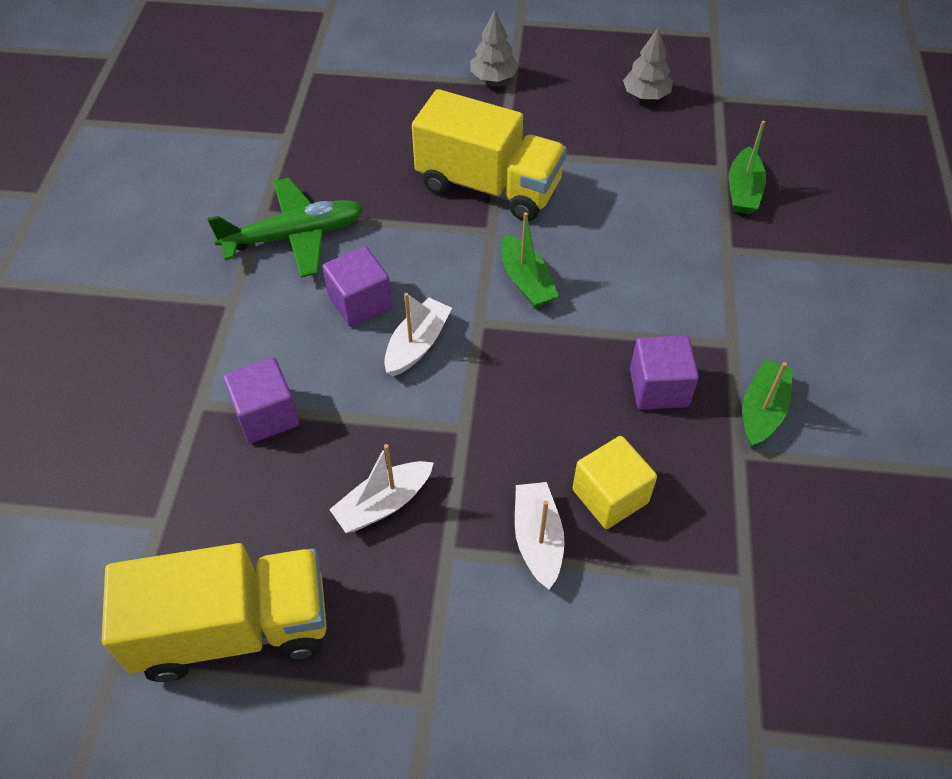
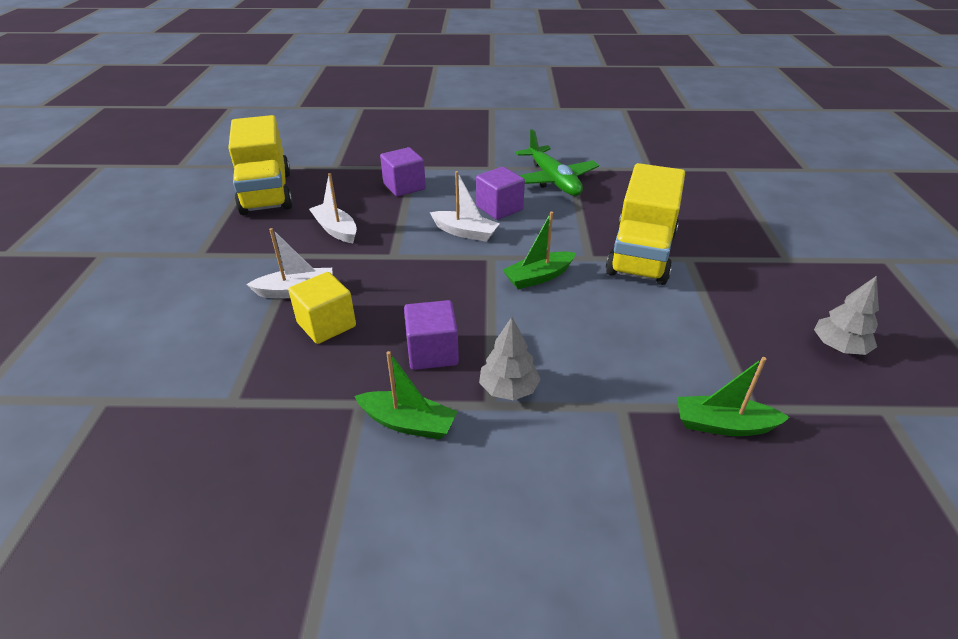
camera: 85 degrees right, 15 degrees down
(493, 78) = (786, 249): grey tree -> grey tree (508, 389)

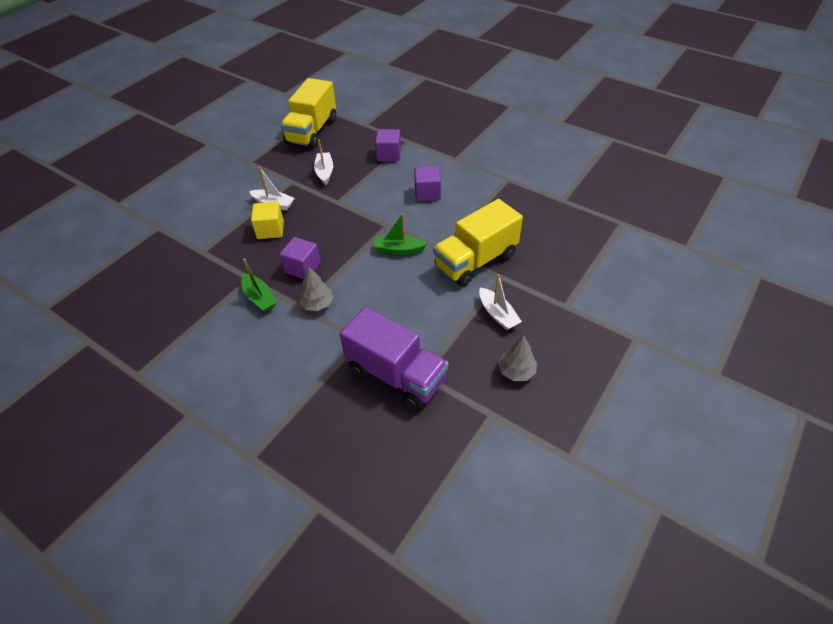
camera: 35 degrees right, 10 degrees up
(465, 232) = (390, 202): white boat -> white boat (497, 314)
(553, 180) = (484, 184): green plane -> none
(723, 425) = (396, 374): green boat -> purple truck

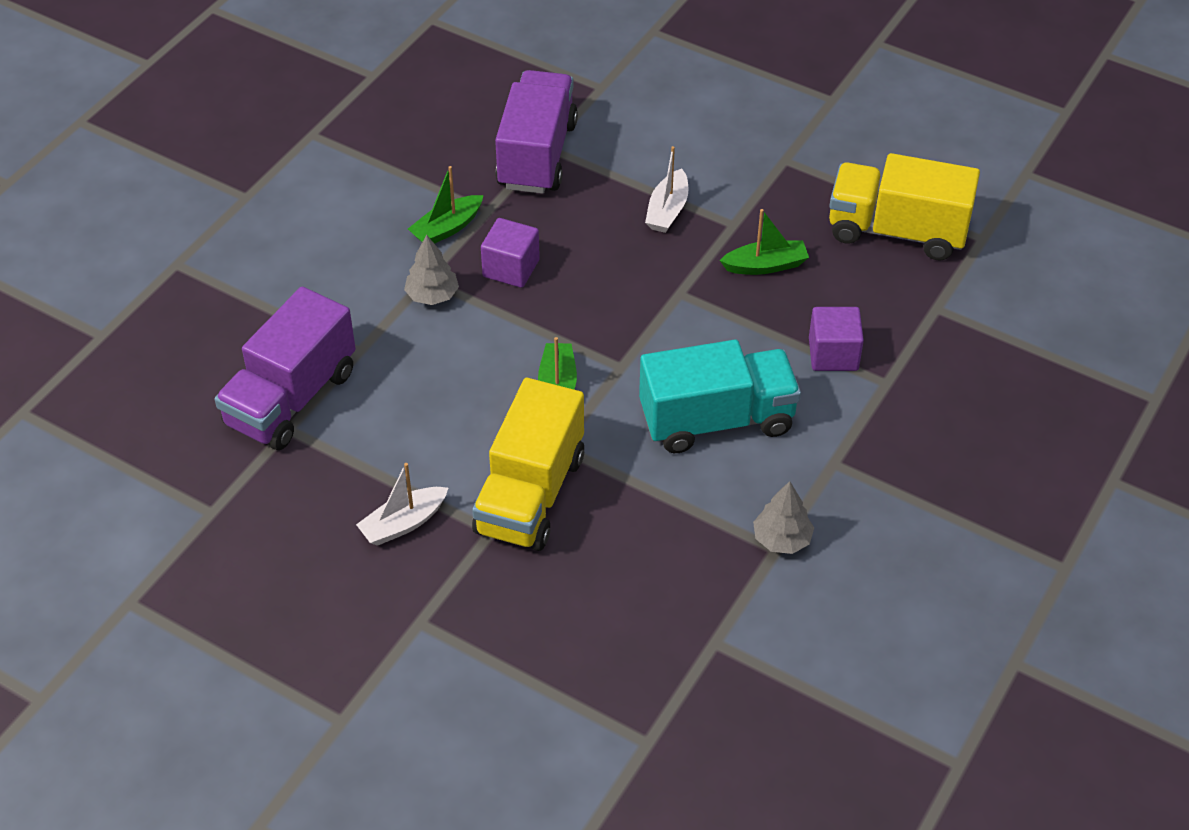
camera: 85 degrees right, 0 degrees up
(207, 256) = (537, 155): none -> purple truck
(270, 230) = (600, 217): yellow cube -> none
(325, 172) = (765, 265): white boat -> green boat
(427, 193) = (716, 420): purple cube -> turquoise truck
(476, 261) = (530, 494): yellow truck -> yellow truck turned 120 degrees counterclockwise
(516, 371) = (285, 544): grey tree -> grey tree (782, 539)

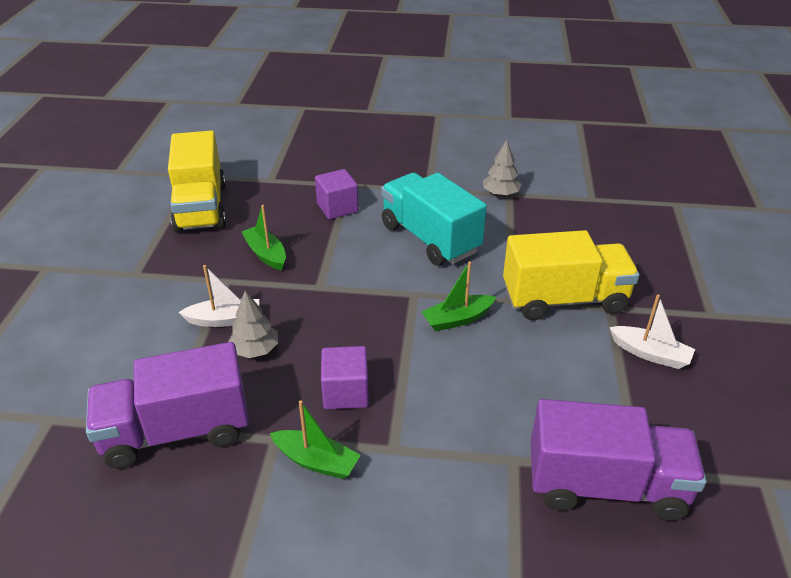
camera: 115 degrees left, 10 degrees down
(432, 295) = (411, 435): grey tree -> grey tree (255, 350)

